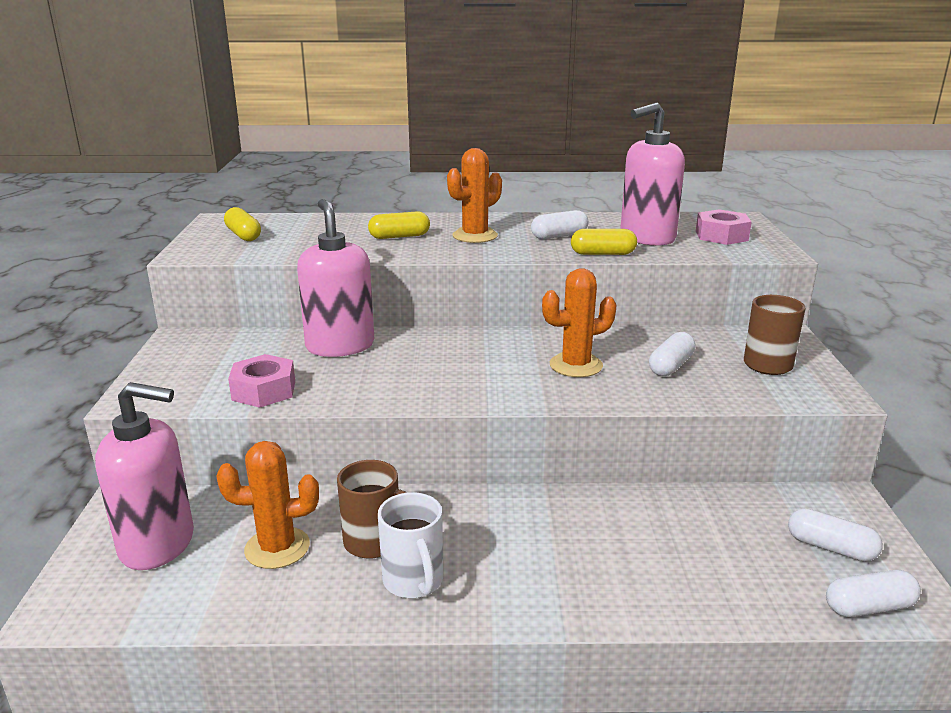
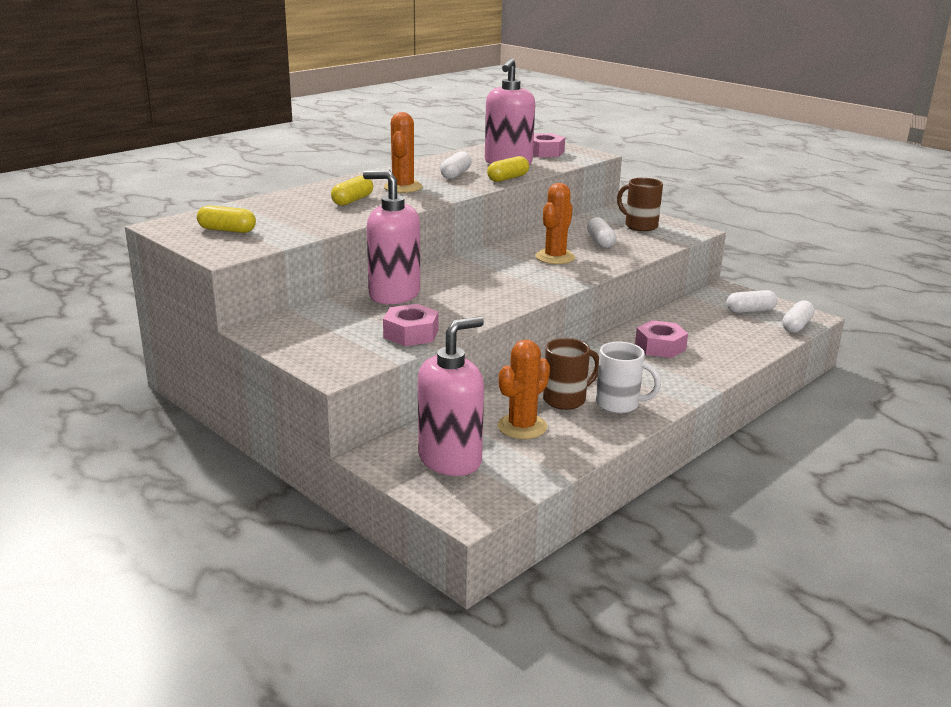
camera: 45 degrees left, 0 degrees up
(603, 535) = (660, 346): none -> pink nut

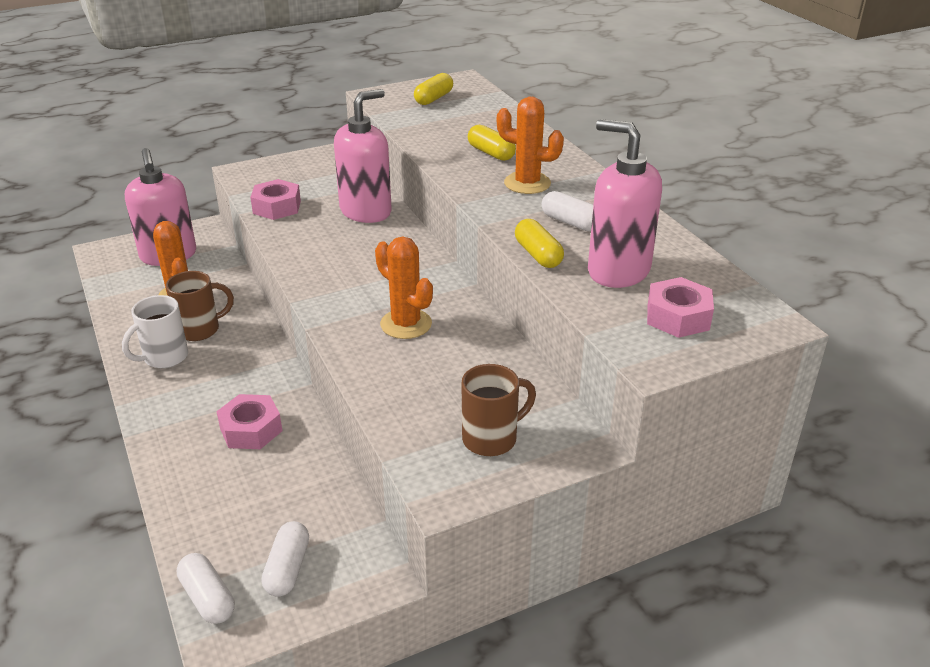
camera: 110 degrees right, 10 degrees up
(566, 400) = (200, 329): brown mug -> brown mug turned 105 degrees counterclockwise
(600, 241) = (442, 377): white capsule -> none

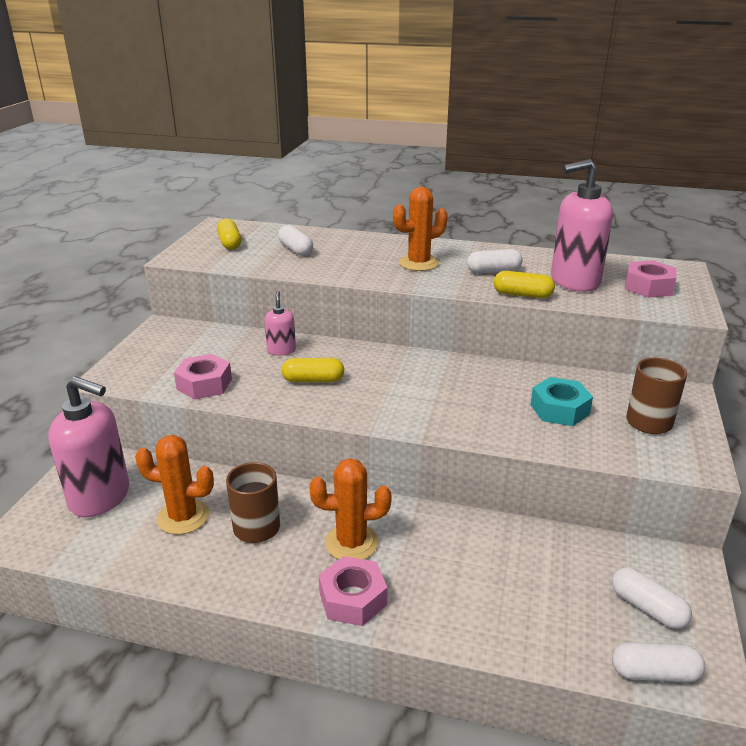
camera: 50 degrees left, 5 degrees down
(164, 357) = (273, 566): white mug -> none
(251, 429) = (446, 555): pink nut -> pink nut (353, 598)
(366, 211) = (281, 350): pink soap dispenser -> pink soap dispenser, size x0.50
(406, 324) = (469, 397): orange cactus -> orange cactus (351, 543)
(446, 379) = (559, 409): none -> turquoise nut
(465, 126) = (295, 250): none -> white capsule
(491, 153) = (354, 257): yellow capsule -> yellow capsule (313, 380)

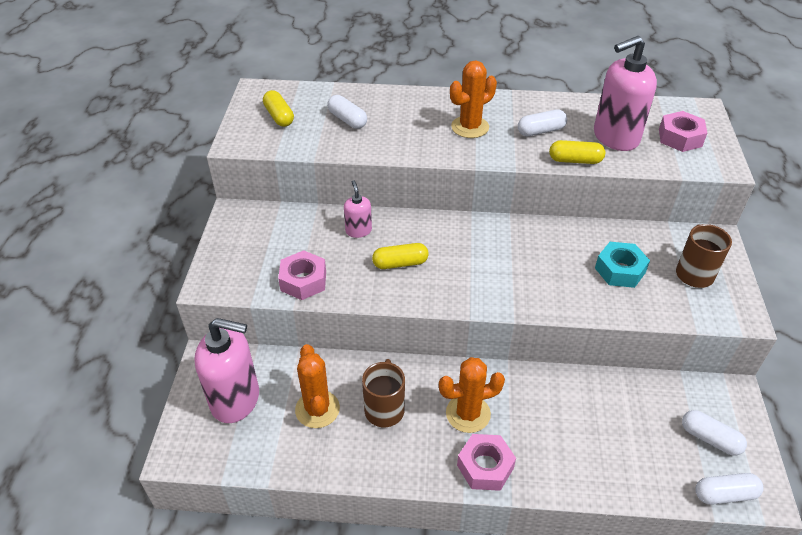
camera: 10 degrees left, 15 degrees up
(183, 517) = (317, 409): orange cactus -> orange cactus turned 75 degrees clockwise

